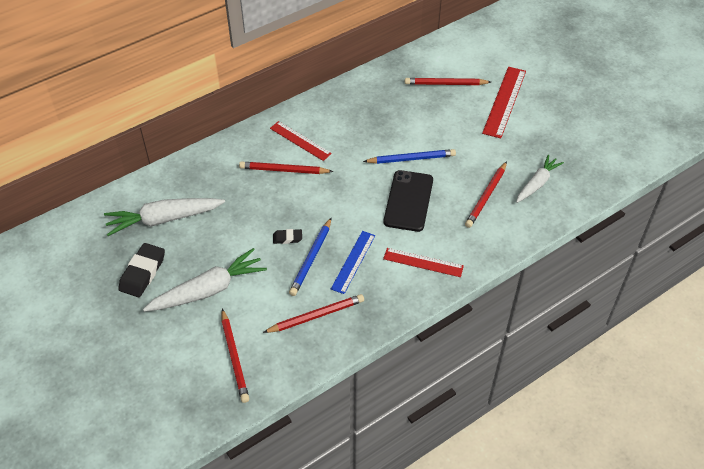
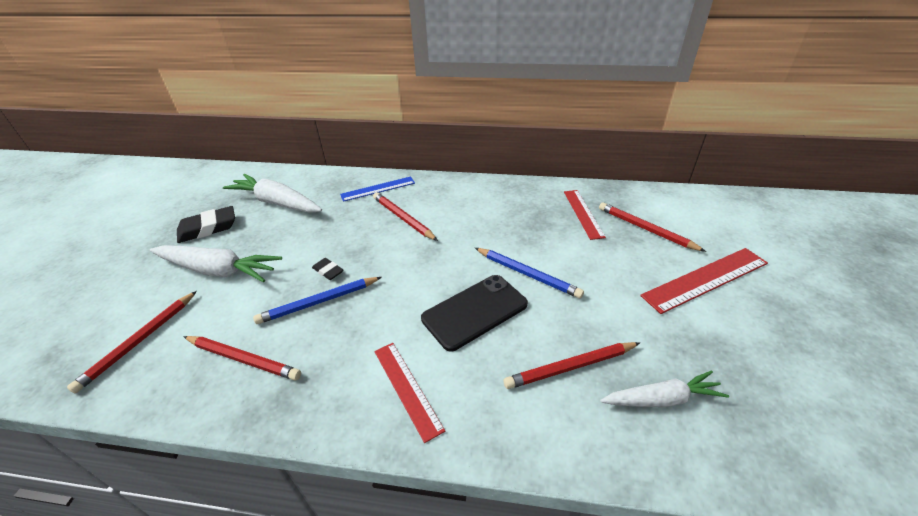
camera: 45 degrees right, 10 degrees down
(300, 141) = (446, 204): red ruler -> red ruler (583, 213)
(353, 262) = (346, 332): blue ruler -> blue ruler (378, 189)

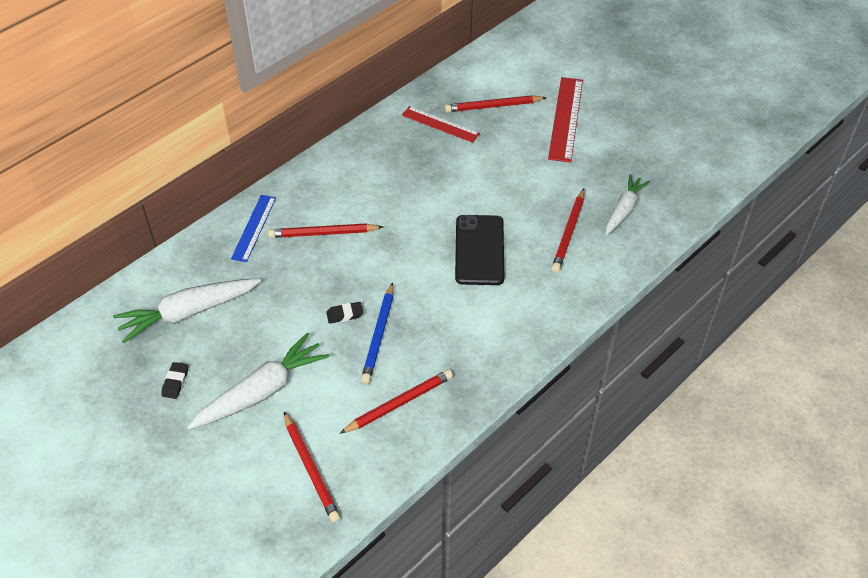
camera: 55 degrees left, 10 degrees up
(208, 228) = (175, 382): black eraser -> black eraser, size x0.54
(407, 388) = (512, 321): red ruler -> none
(528, 274) = (472, 199): blue pencil -> none

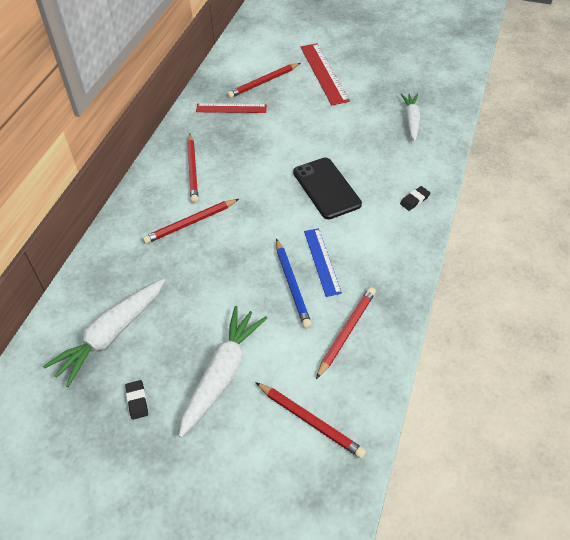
camera: 25 degrees left, 0 degrees up
(254, 228) = (127, 241): blue ruler -> blue ruler (322, 261)
(345, 314) = (252, 280): black eraser -> black eraser (414, 200)
(569, 233) = (384, 151): red pencil -> red pencil (193, 170)

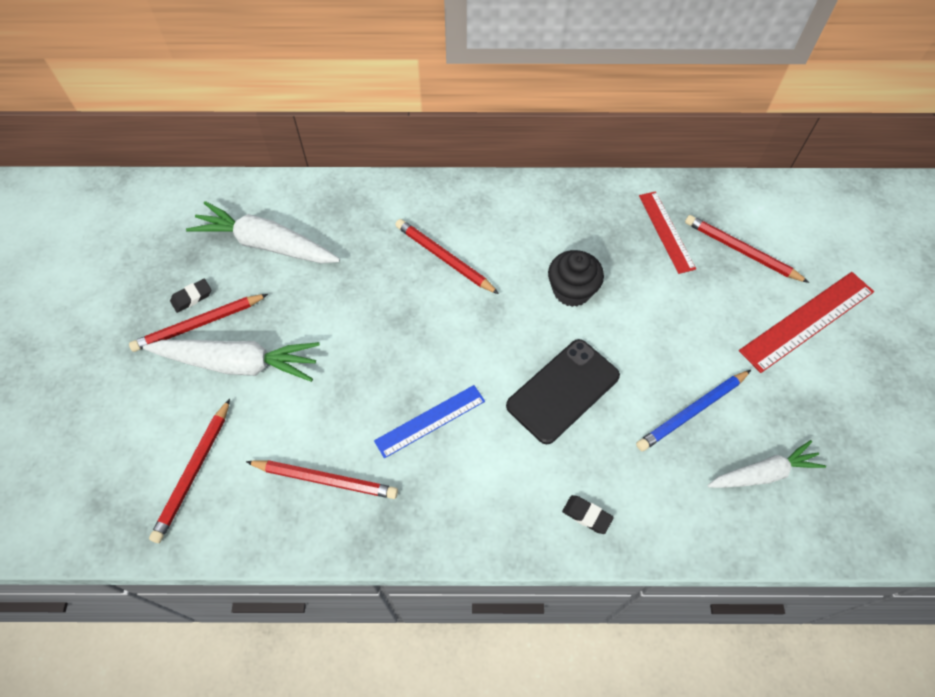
camera: 70 degrees right, 10 degrees up
(193, 170) = (532, 230): red pencil -> red pencil (199, 324)
(253, 164) = (572, 290): none -> black cupcake
(292, 285) = (381, 397): blue pencil -> blue pencil (692, 412)

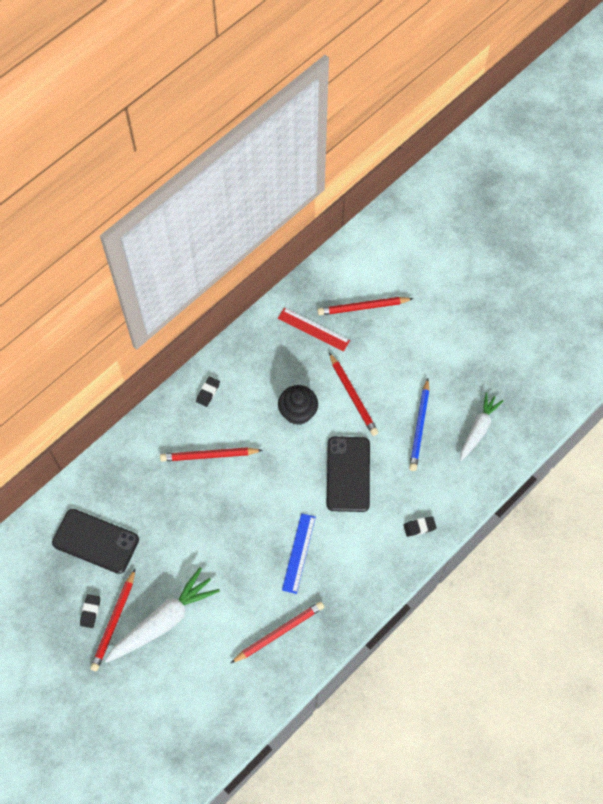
camera: 45 degrees left, 5 degrees up
(194, 472) = (208, 695): red pencil -> red pencil (353, 396)
(266, 244) = (95, 541): white carrot -> black phone
(503, 206) = (208, 392): none -> black eraser
(807, 321) = (430, 322): red ruler -> none

